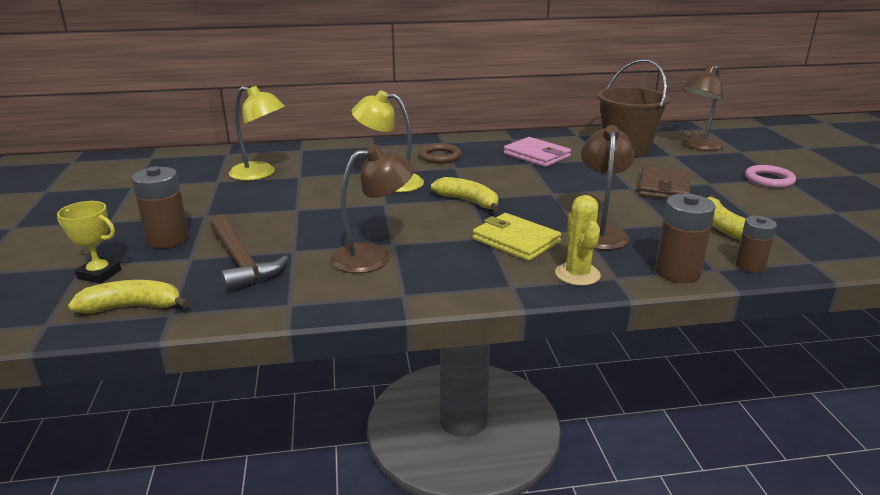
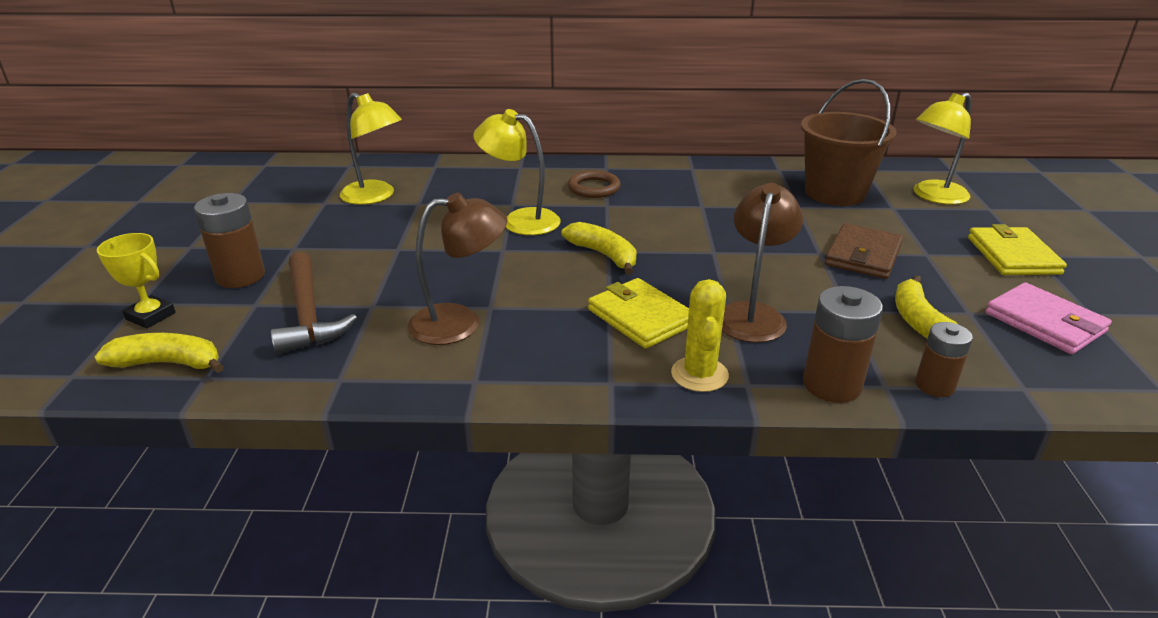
camera: 10 degrees right, 5 degrees up
(537, 155) = (715, 195): pink wallet -> pink wallet (1045, 322)
(698, 146) = (933, 196): brown lamp -> yellow lamp
(769, 180) = (1012, 255): pink ring -> yellow wallet

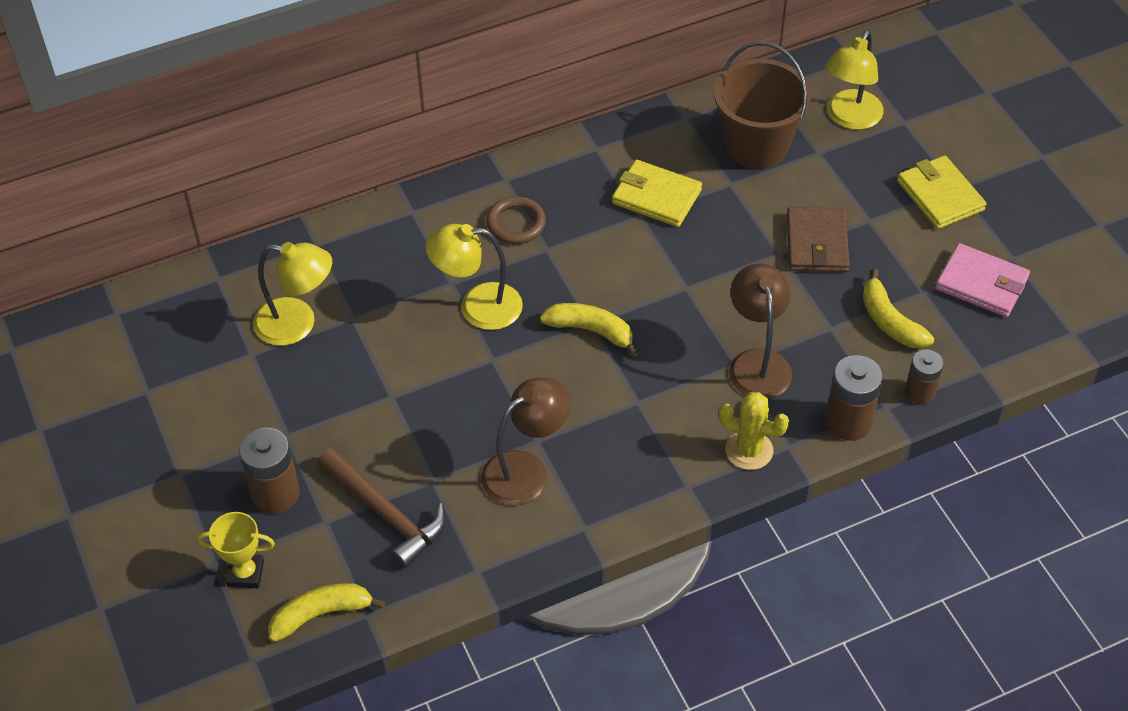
camera: 25 degrees left, 20 degrees up
(640, 317) = (670, 402): yellow wallet -> yellow wallet (656, 197)
(699, 374) = (749, 450): yellow cactus -> yellow cactus turned 45 degrees counterclockwise

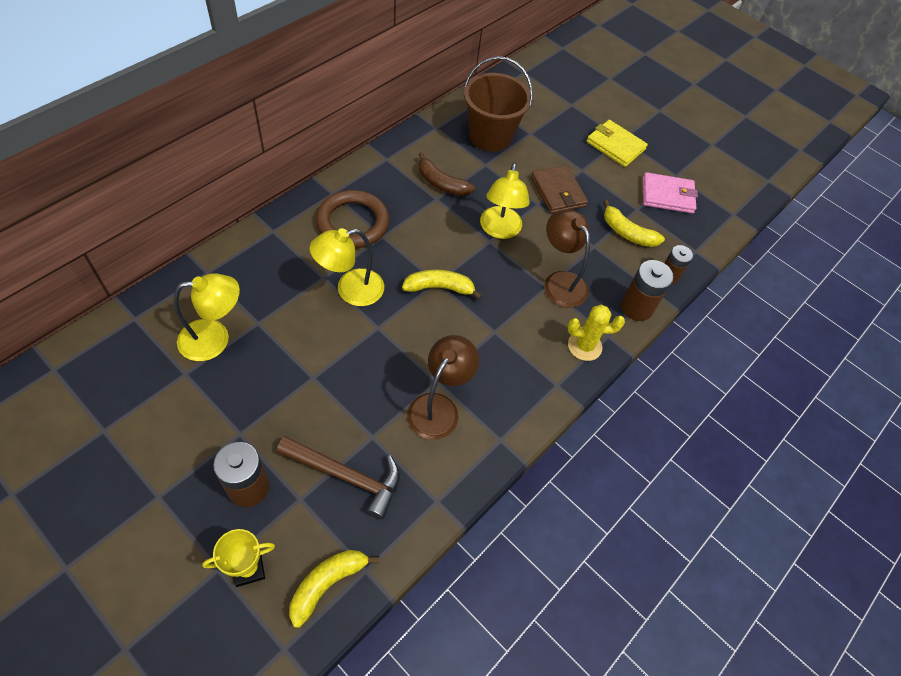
camera: 30 degrees left, 5 degrees up
(516, 223) = (353, 223): brown ring -> brown ring, size x1.63
(656, 197) = (441, 183): yellow wallet -> brown banana
(849, 118) = (538, 108): yellow lamp -> yellow lamp (499, 230)

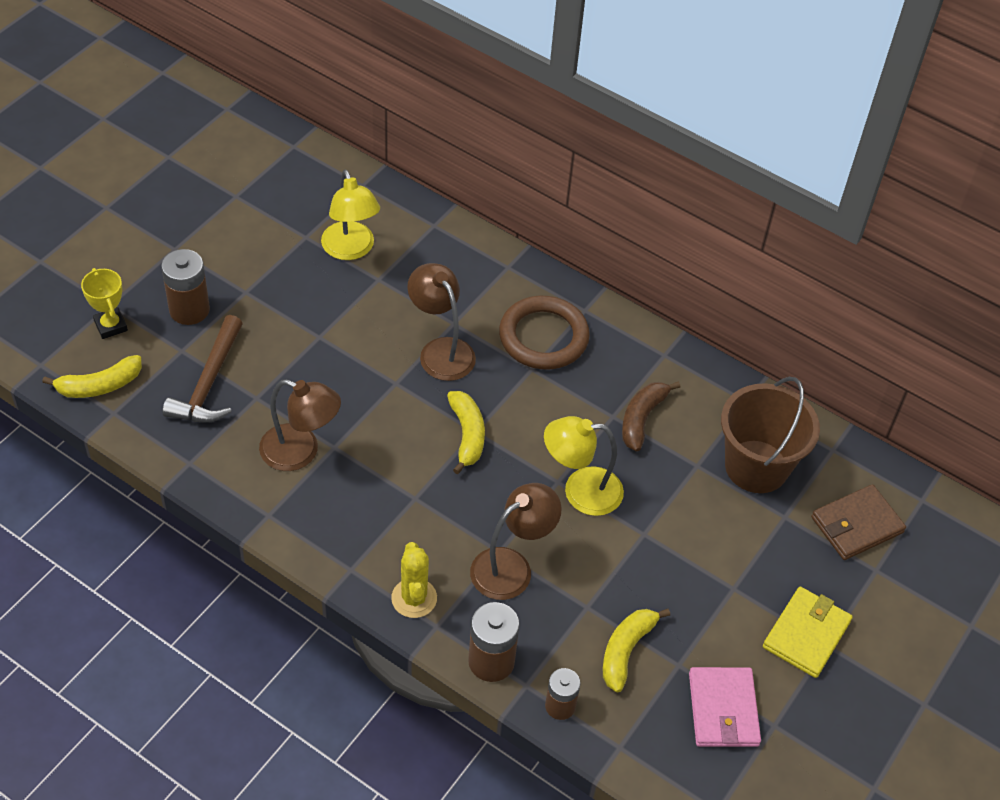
camera: 85 degrees right, 5 degrees down
(327, 584) = (99, 386): yellow banana -> yellow banana turned 120 degrees clockwise
(350, 290) = (441, 350): yellow lamp -> brown lamp
(558, 192) = (676, 558): brown wallet -> brown wallet (856, 525)

